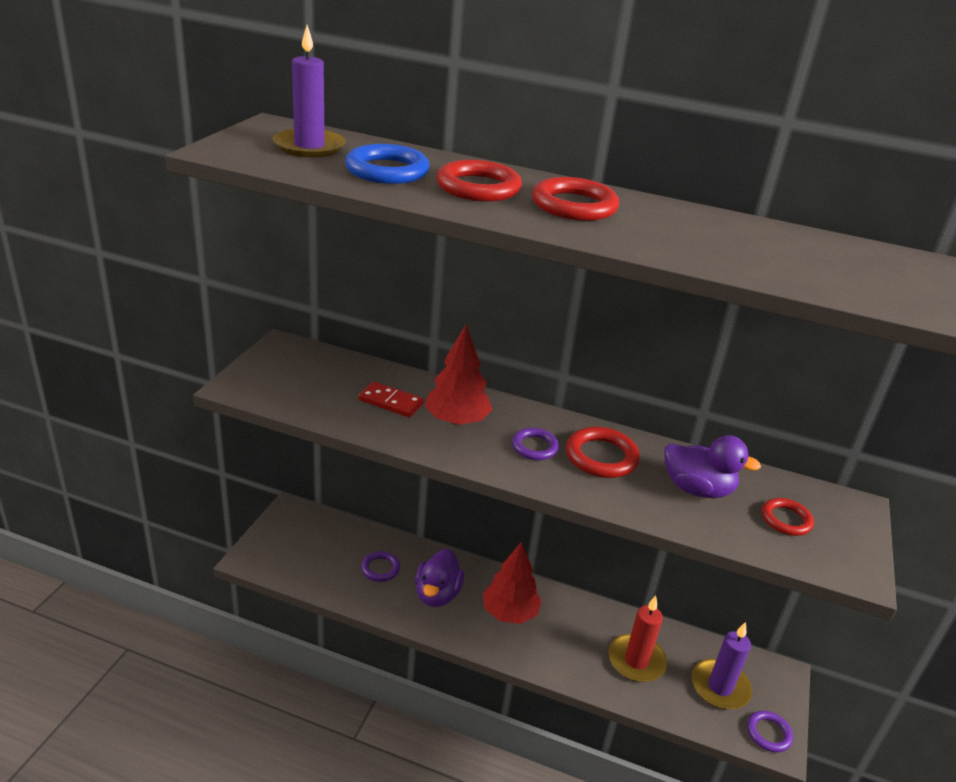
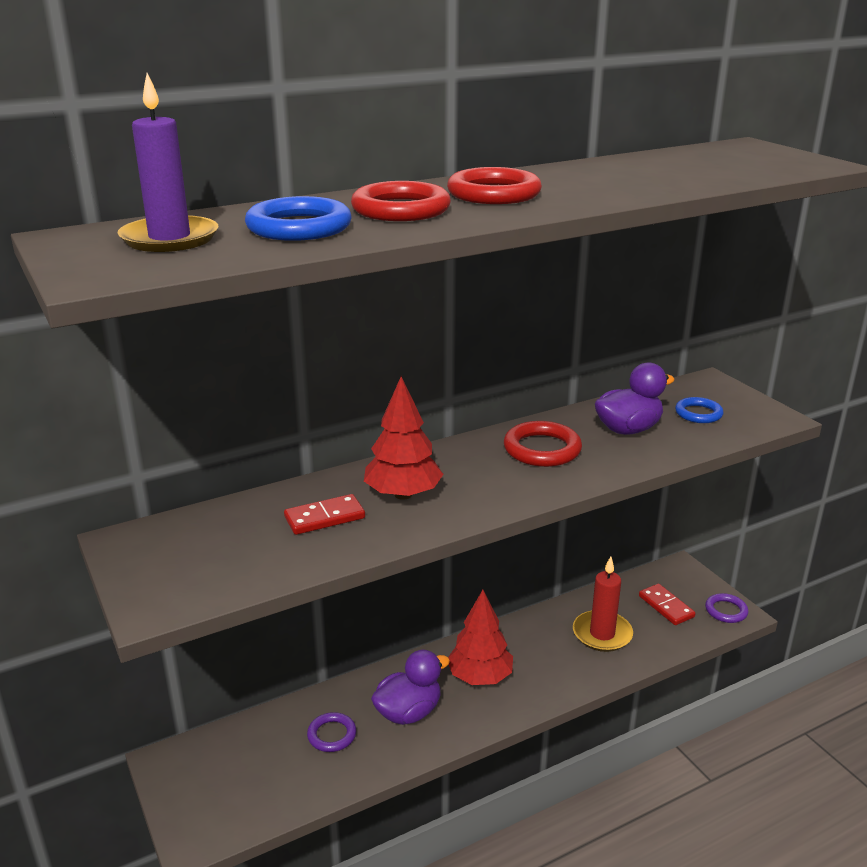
camera: 45 degrees left, 5 degrees down
(437, 594) = (408, 712): purple duck -> purple duck turned 90 degrees counterclockwise
(534, 447) = (491, 473): purple ring -> none
(720, 687) = (666, 606): purple candle -> red domino
(786, 520) = (698, 413): red ring -> blue ring

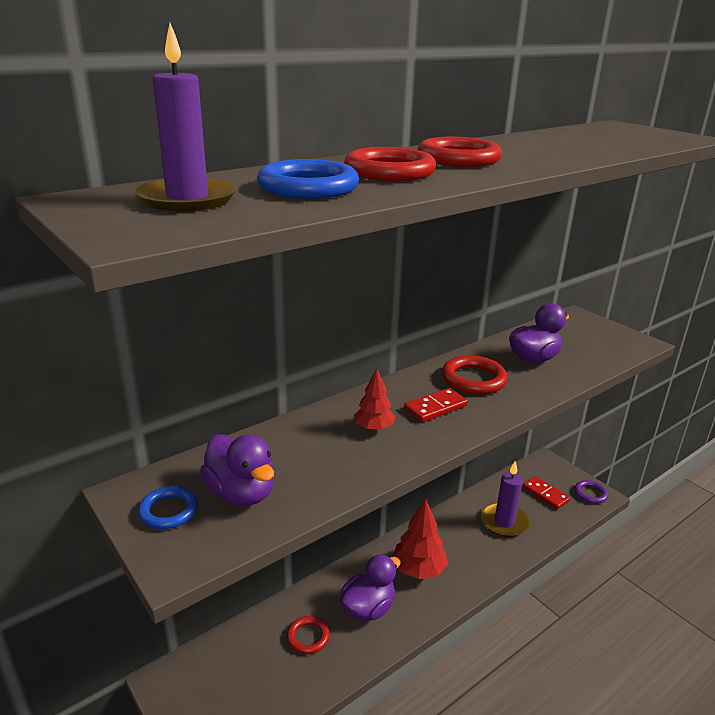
camera: 10 degrees left, 0 degrees up
(236, 549) = (241, 493): none -> purple duck
(324, 518) = (313, 455): red domino -> red domino (435, 407)
(332, 735) = (308, 637): purple ring -> red ring
(403, 494) = (374, 428): red tree -> red tree, size x0.60
(602, 634) = (504, 522): red candle -> purple candle
(698, 413) = (581, 342): blue ring -> blue ring (168, 511)

